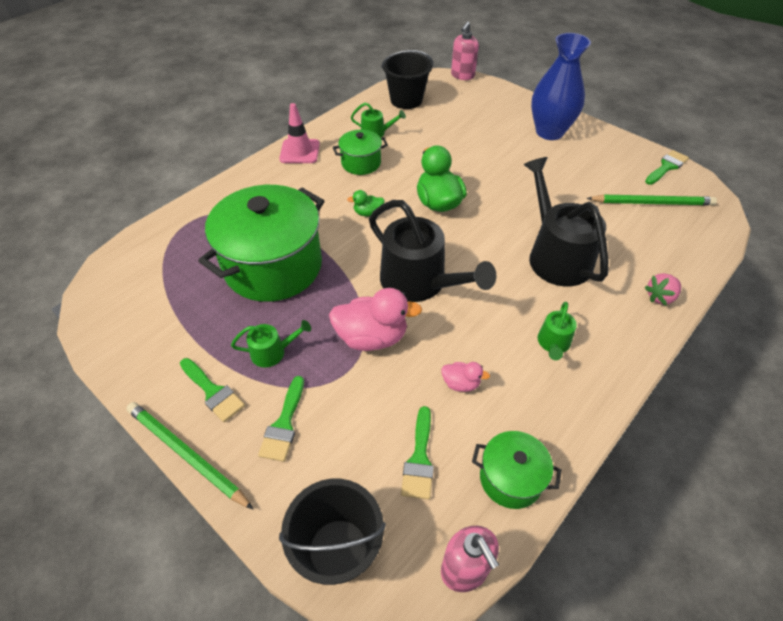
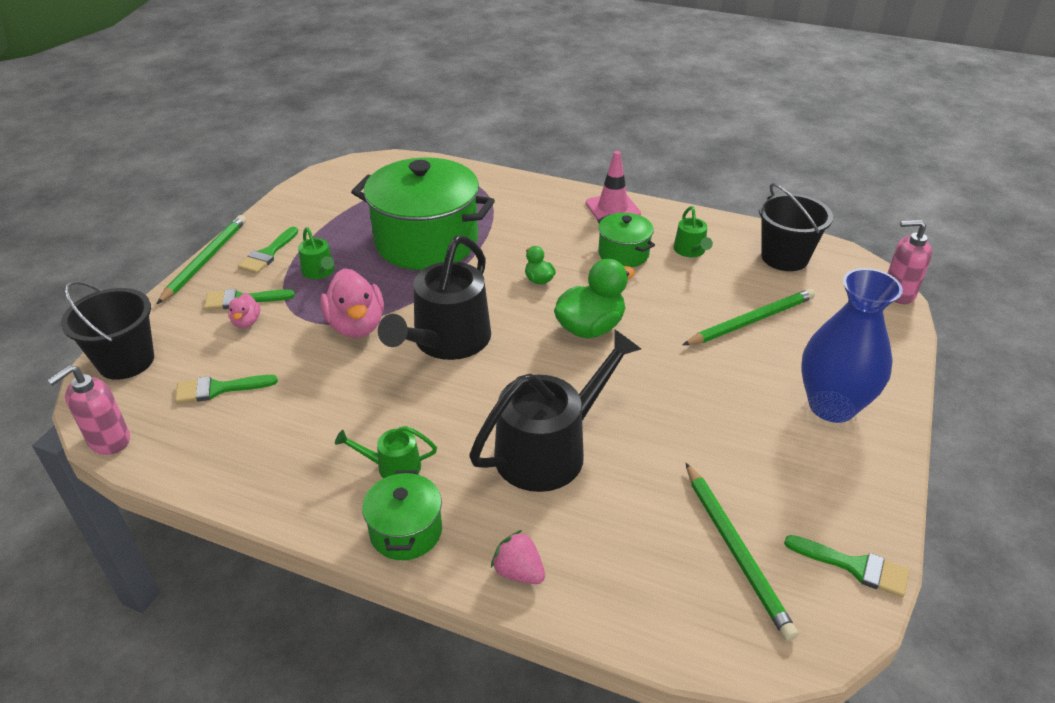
camera: 70 degrees right, 10 degrees down
(461, 383) = (314, 400): pink duck -> pink duck (246, 322)
(463, 133) = (751, 321): none -> green pencil
(510, 478) = (204, 457): green pot -> green pot (406, 531)

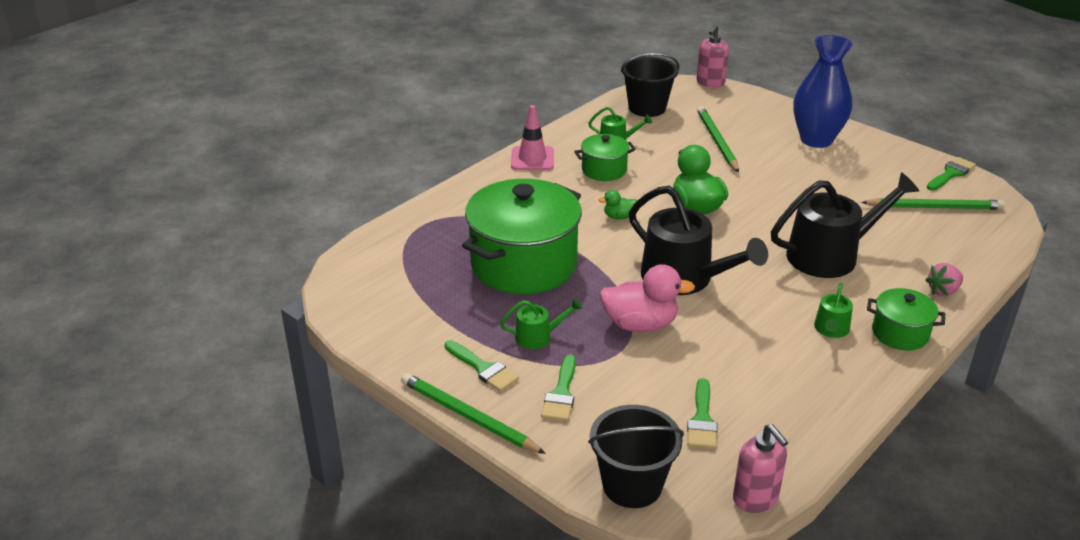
camera: 70 degrees left, 5 degrees down
(246, 322) = (602, 393): pink duck -> none
(549, 450) = (830, 255): black watering can -> black watering can turned 90 degrees clockwise

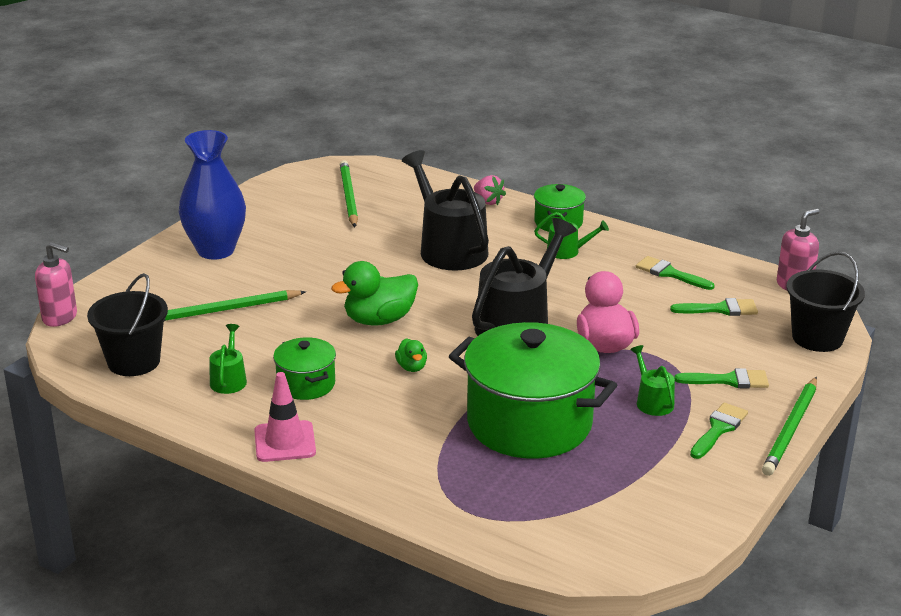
camera: 100 degrees left, 5 degrees down
(951, 173) = (281, 185): green brush -> green brush (669, 273)

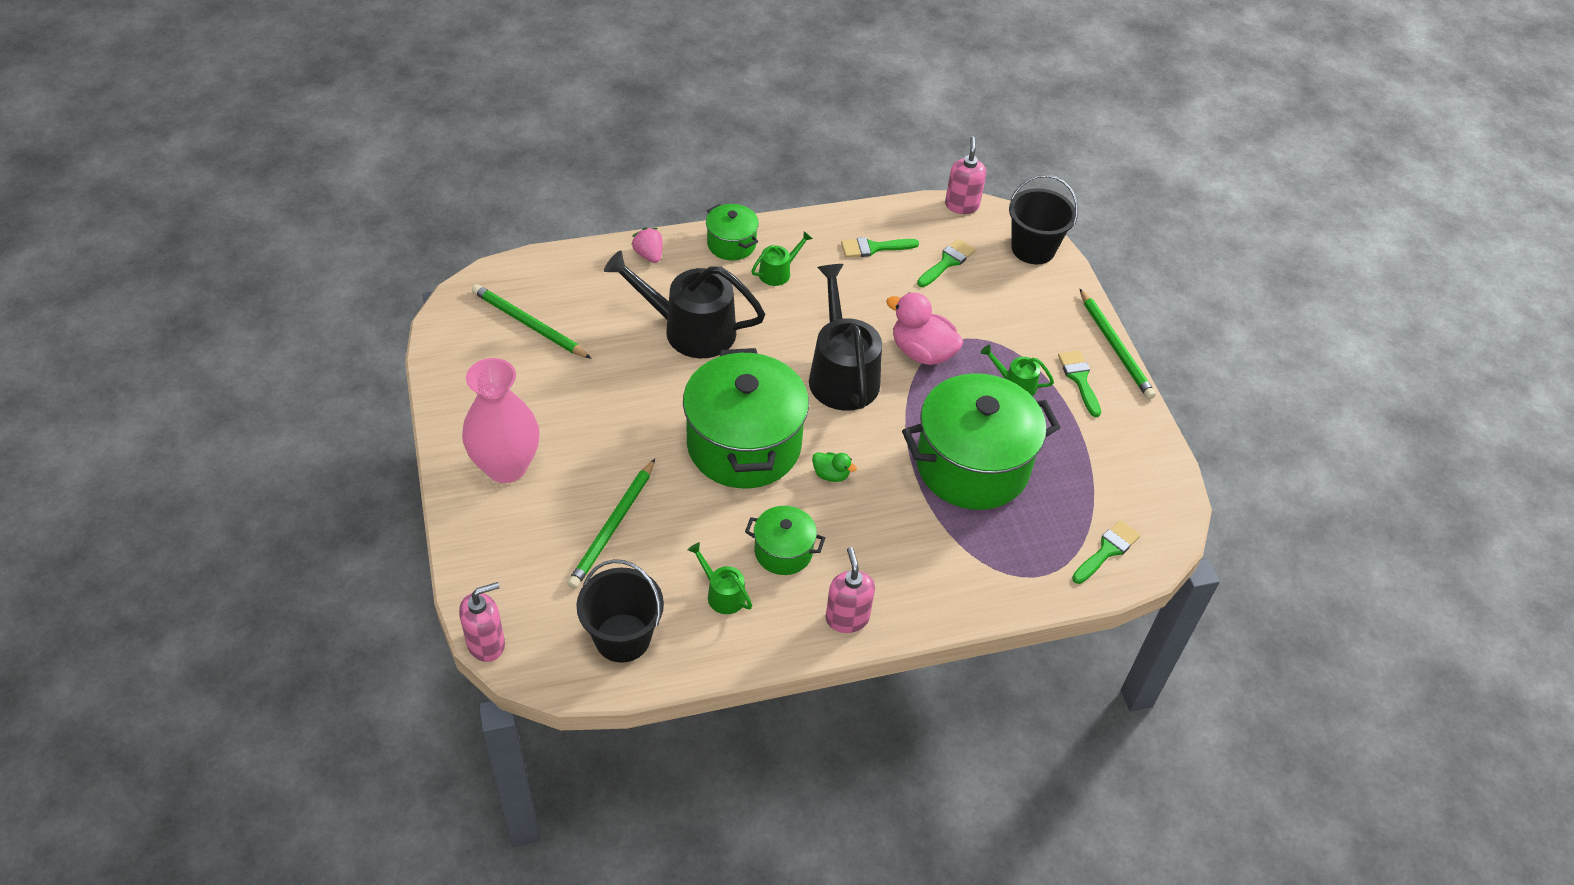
camera: 50 degrees left, 20 degrees up
(216, 250) = (506, 466): blue vase -> pink vase
(285, 442) = (847, 618): pink traffic cone -> pink soap dispenser
(379, 320) = (744, 445): green duck -> green pot
(488, 201) = (649, 255): pink strawberry -> pink strawberry turned 120 degrees counterclockwise
(729, 380) = (1032, 329): green brush -> green brush (1107, 550)

